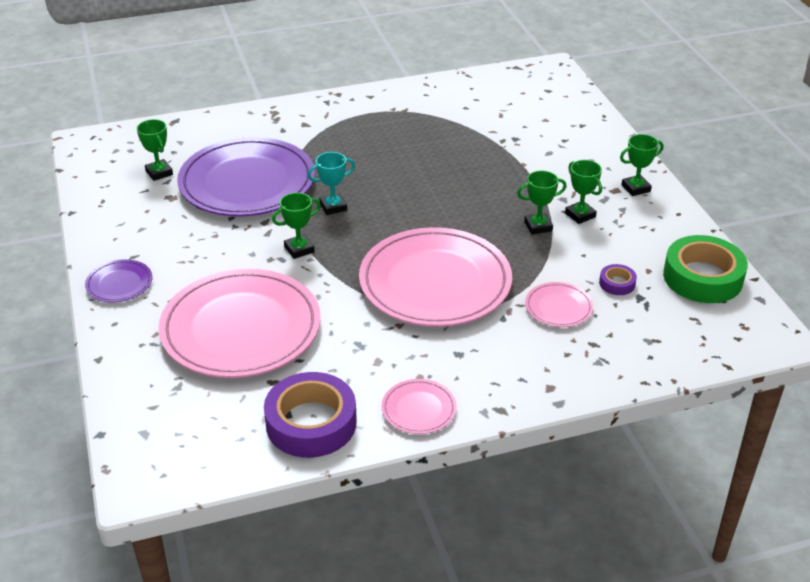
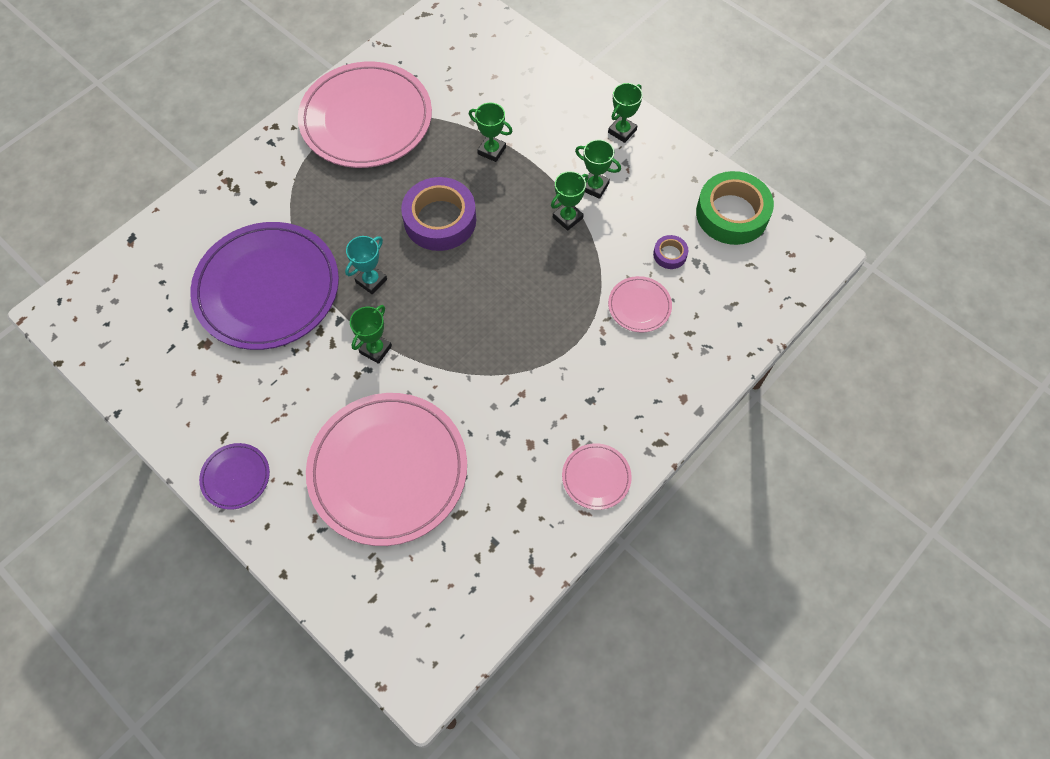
camera: 30 degrees left, 25 degrees up
(159, 173) = (168, 317): green trophy -> green trophy (491, 150)
(311, 423) = (519, 540): purple tape -> purple tape (440, 220)
(435, 282) = (521, 329): pink plate -> pink plate (366, 119)

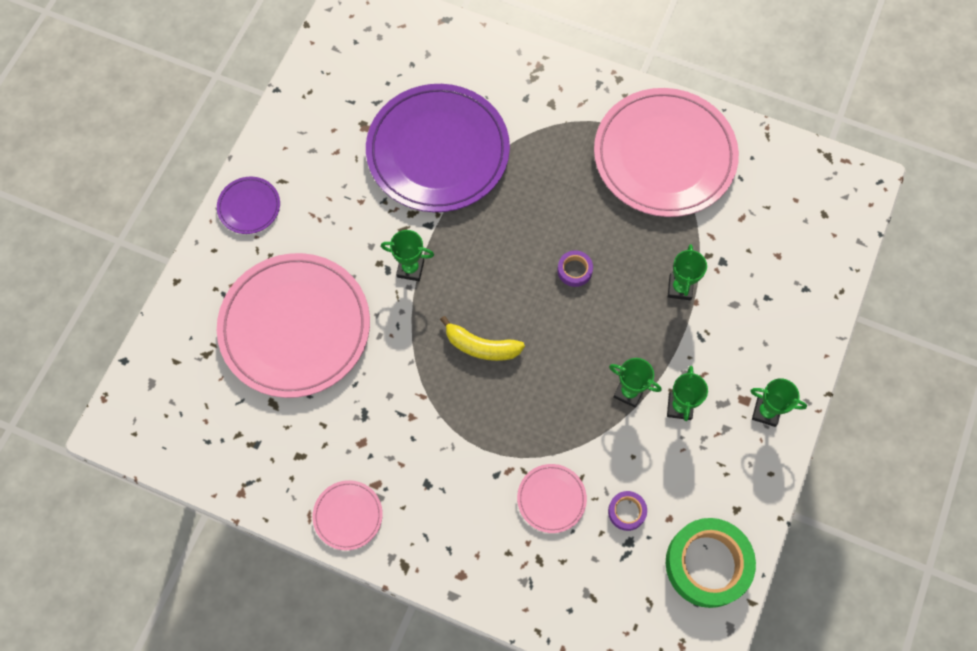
camera: 70 degrees right, 5 degrees up
(371, 281) = (481, 235): turquoise trophy -> none
(440, 220) = (574, 270): purple tape -> purple tape, size x0.45
(478, 315) = (481, 346): none -> yellow banana

